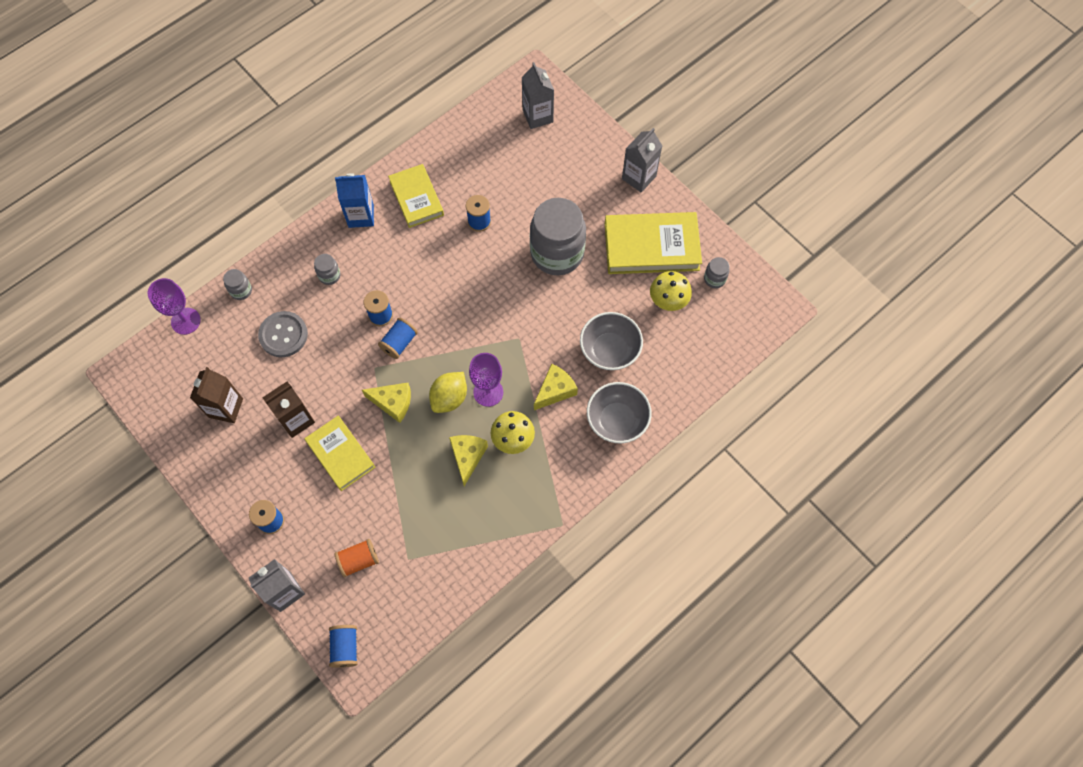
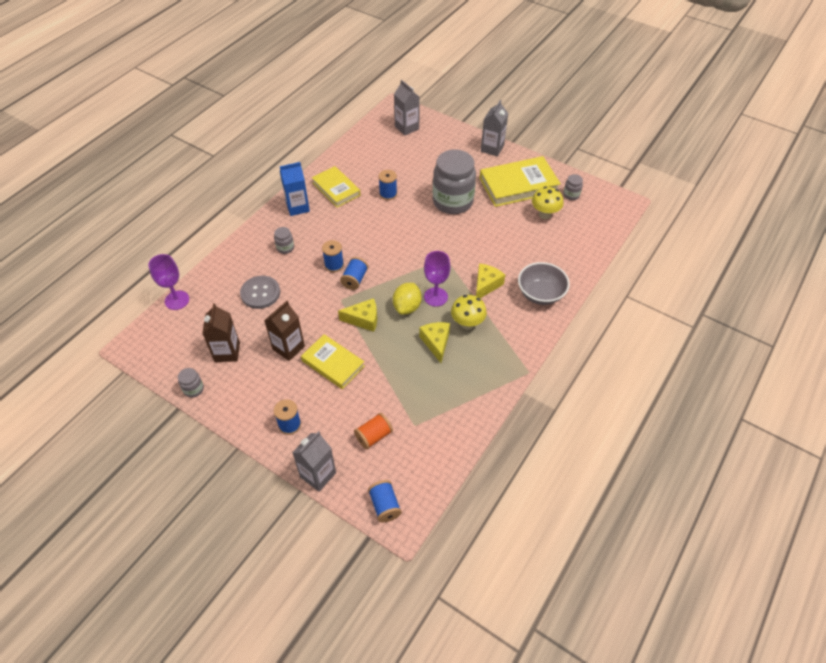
camera: 15 degrees left, 15 degrees down
(241, 290) = (217, 271): grey jar -> grey jar (193, 389)
(609, 350) = (516, 251): grey bowl -> none

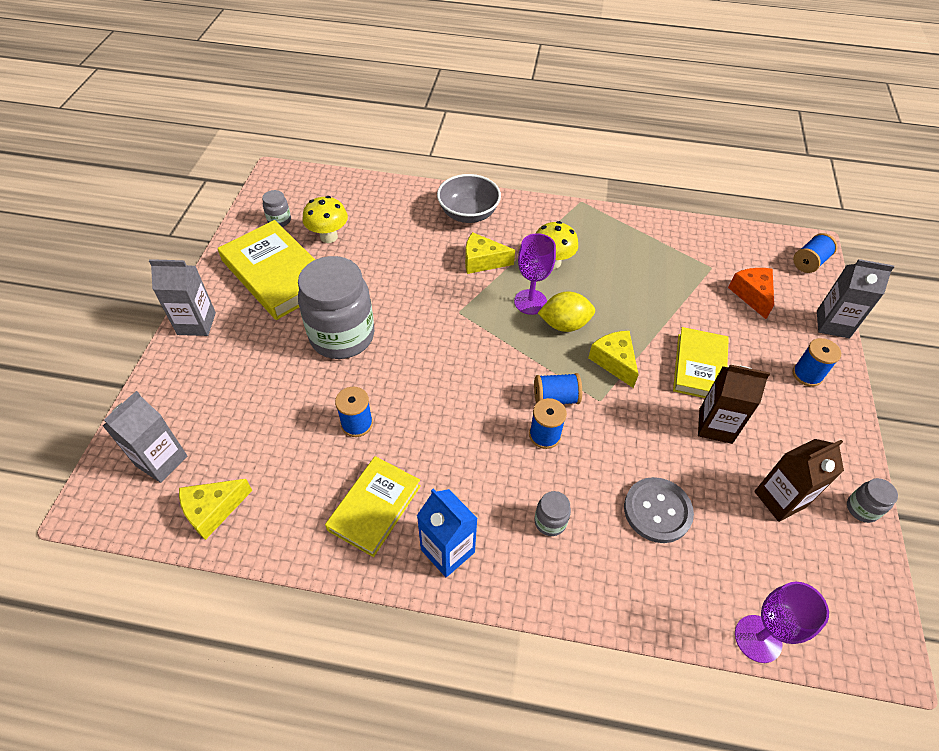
camera: 115 degrees left, 0 degrees up
(374, 436) = (752, 295): orange spool -> orange cheese
(436, 343) = (598, 281): yellow cheese -> yellow cheese (213, 510)

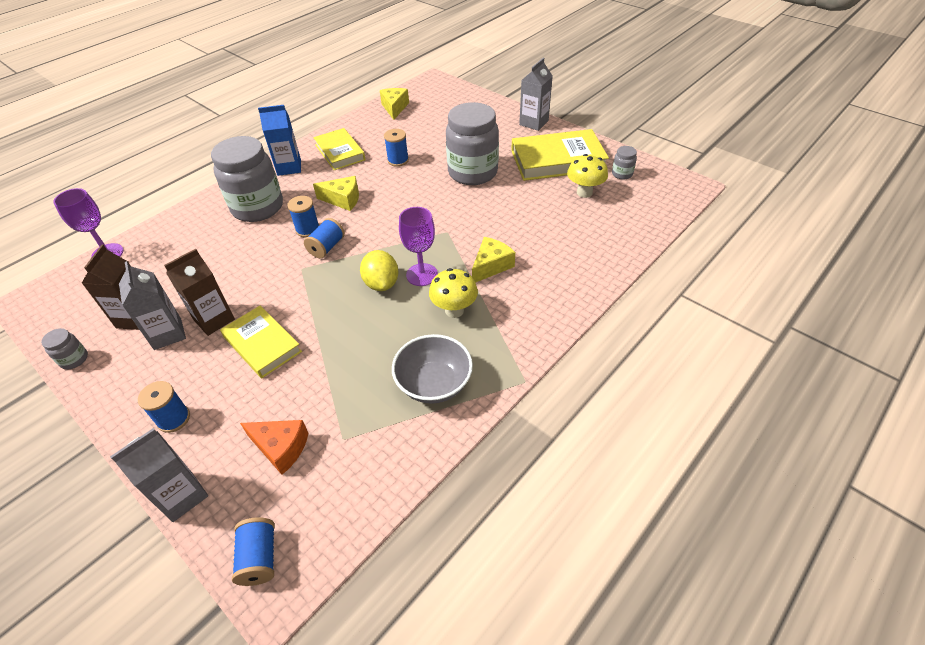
camera: 125 degrees right, 5 degrees down
(161, 461) = (440, 99): grey carton -> grey carton (168, 334)
(468, 214) = (561, 282): grey bowl -> grey bowl (434, 384)
(550, 522) = (258, 207): grey jar -> grey jar, size x2.42
(564, 324) = (381, 283): yellow lemon -> yellow lemon turned 45 degrees counterclockwise
(614, 362) = (321, 294): yellow cheese -> yellow cheese (343, 199)
(657, 511) = (207, 253): grey button -> none

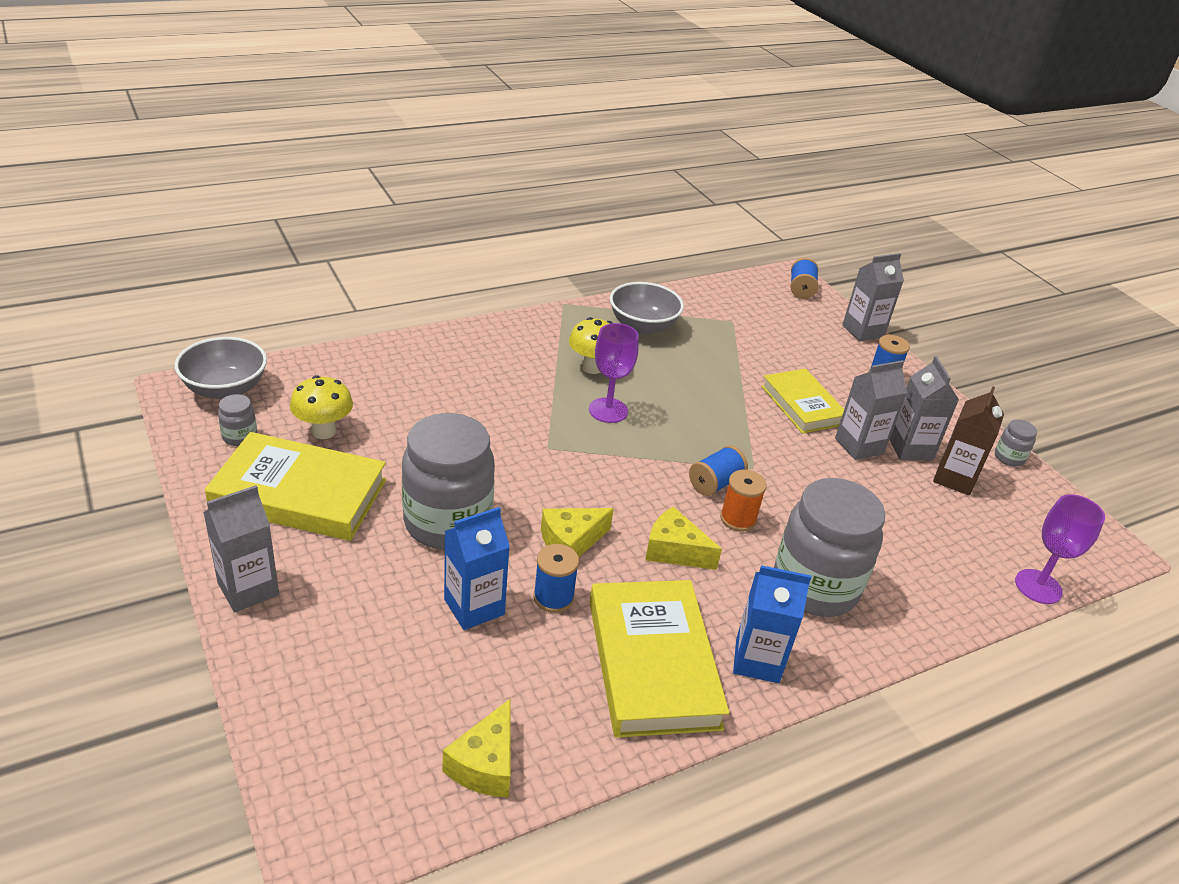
camera: 165 degrees left, 10 degrees down
(214, 319) = (859, 446): brown carton -> grey carton
(281, 448) = (785, 331): orange cheese -> none
(308, 229) = (738, 519): blue spool -> orange spool
(340, 152) = (653, 663): yellow book -> yellow book, size x1.54
(381, 283) = (659, 417): yellow lemon -> none
(432, 146) = (474, 607): none -> blue carton
(491, 266) = (523, 392): yellow cheese -> yellow cheese (571, 542)
(668, 195) = (225, 389): none -> grey bowl

